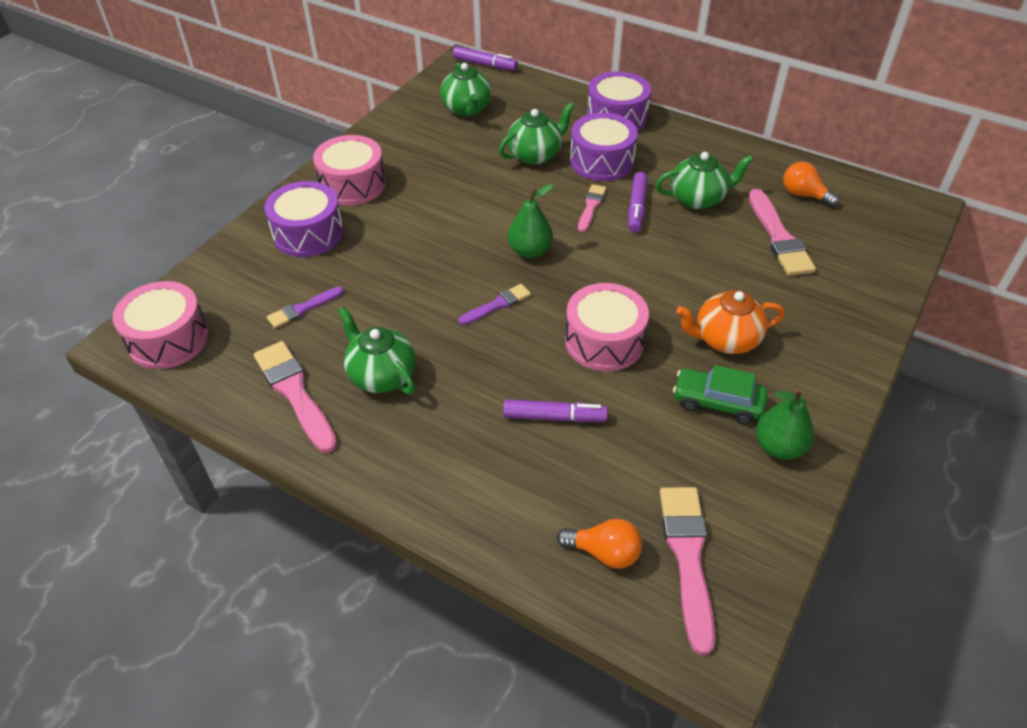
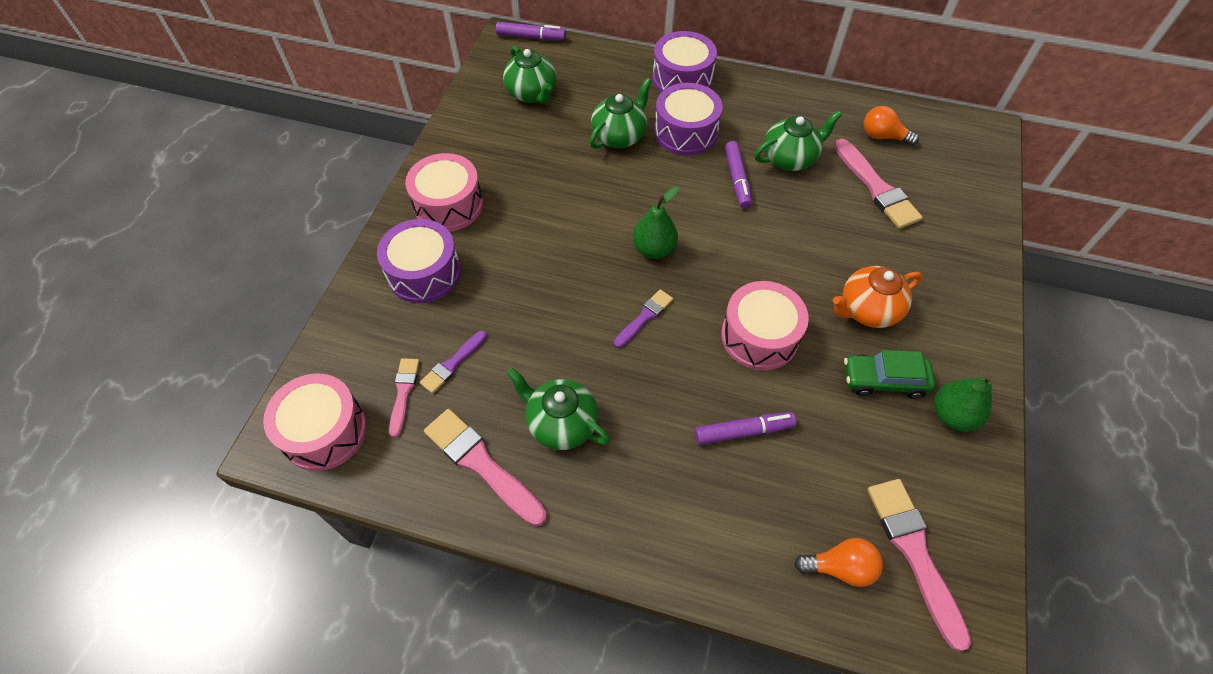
camera: 15 degrees left, 10 degrees up
(591, 206) = (694, 186): pink brush -> pink brush (403, 393)

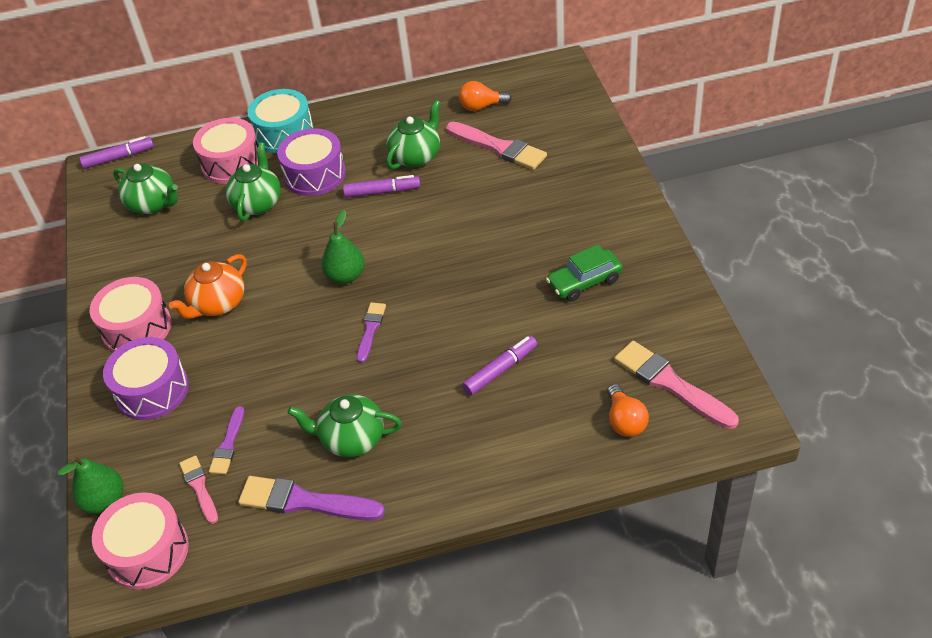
camera: 25 degrees left, 10 degrees down
(481, 464) = (304, 501): pink brush -> purple brush
(682, 79) = (284, 133): purple drum -> turquoise drum
(737, 179) = (382, 192): purple marker -> purple marker turned 60 degrees counterclockwise
(759, 336) = (472, 298): pink drum -> pink drum (231, 163)
(840, 567) = (625, 421): orange light bulb -> orange light bulb turned 105 degrees clockwise
(867, 310) = (544, 239): orange teapot -> orange teapot (218, 304)
(952, 415) = (646, 281): green pear -> green pear (105, 501)

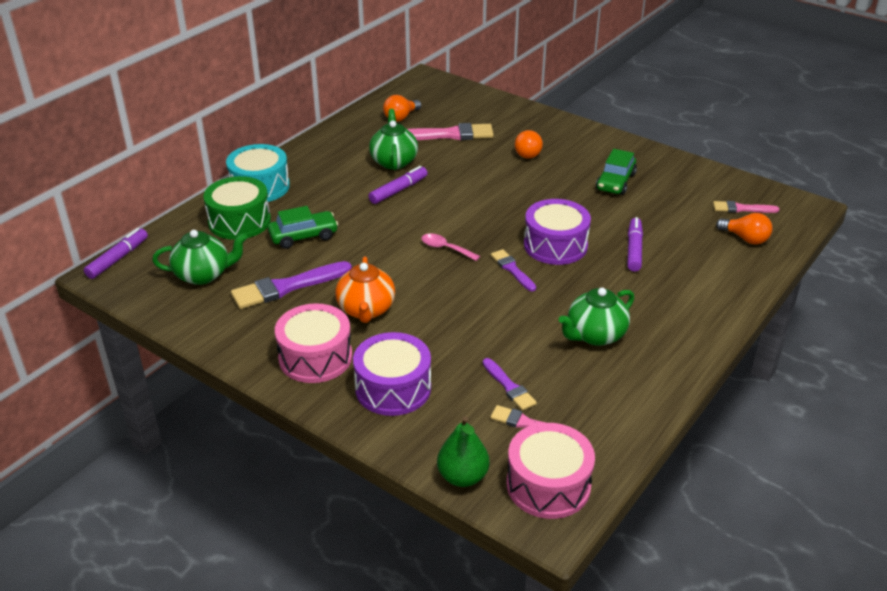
camera: 45 degrees left, 10 degrees down
(231, 163) = (239, 221): pink drum -> green drum
(258, 203) = (303, 236): green teapot -> green car
(304, 501) = (617, 387): purple brush -> purple brush (287, 287)
(315, 174) = (326, 201): purple drum -> purple drum (555, 245)
(345, 276) = (445, 248): green pear -> pink spoon
(545, 204) = (528, 153): none -> orange light bulb
(670, 383) = (742, 209): pink brush -> pink brush, size x0.58

